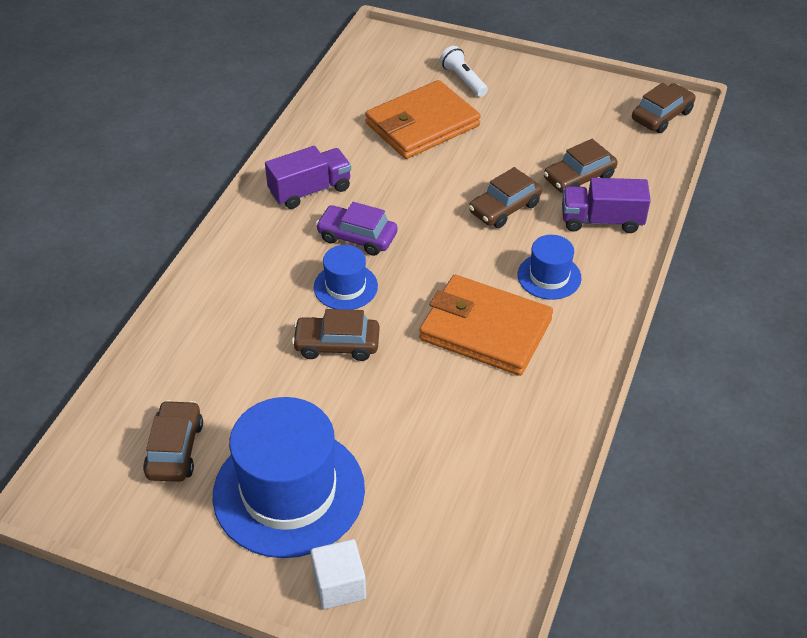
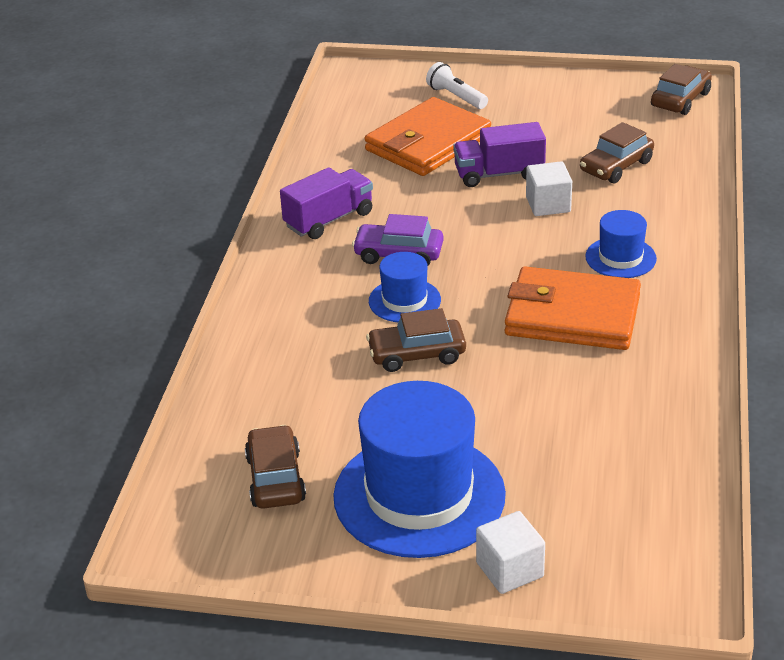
camera: 10 degrees left, 10 degrees down
(504, 208) = (548, 204): brown car -> white cube
(601, 220) = (655, 200): purple truck -> purple truck (499, 174)

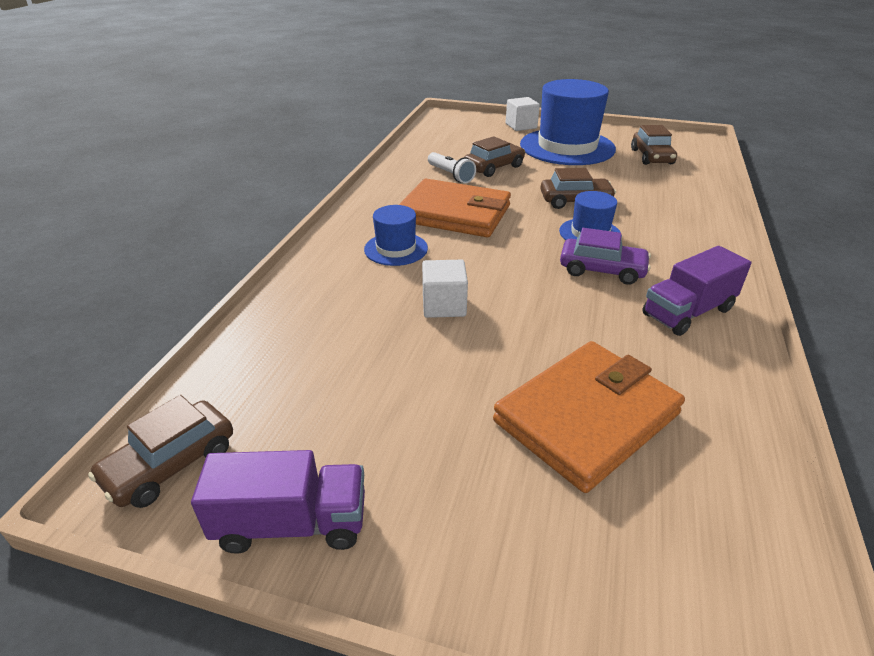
camera: 175 degrees left, 0 degrees up
(456, 97) = (544, 532): white flashlight -> white flashlight (450, 175)
(499, 174) = (491, 351): purple truck -> purple truck (292, 523)
(616, 166) = (345, 346): brown car -> brown car (494, 167)

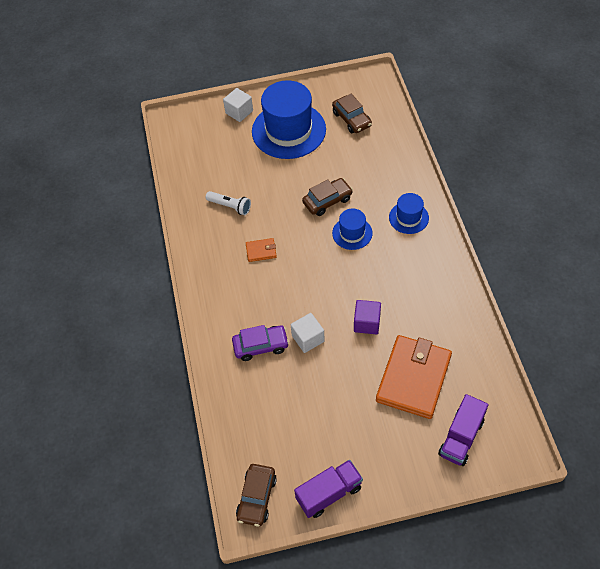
camera: 25 degrees left, 20 degrees up
(396, 249) = (249, 304): blue hat -> blue hat (408, 218)
(454, 214) = (261, 251): orange wallet -> orange wallet, size x0.42
(494, 167) = (253, 182): brown car -> none
(549, 321) = (367, 323): none -> purple cube
(602, 270) = (374, 266): purple car -> purple car (261, 346)
(687, 312) = (430, 281): purple truck -> purple truck (461, 437)

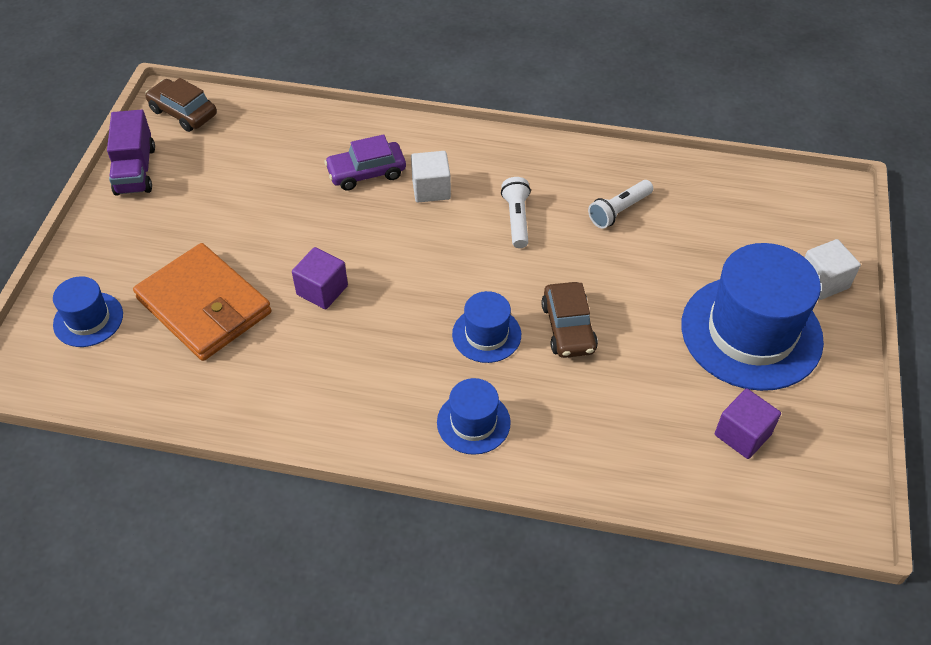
camera: 110 degrees right, 5 degrees down
(261, 251) = (517, 219): orange wallet -> white flashlight
(261, 346) = (366, 173): purple car -> purple car turned 60 degrees clockwise
(308, 338) = (343, 220): white cube -> white cube (431, 189)
(351, 119) = (742, 434): brown car -> purple cube
(461, 437) = (88, 319): purple truck -> blue hat

